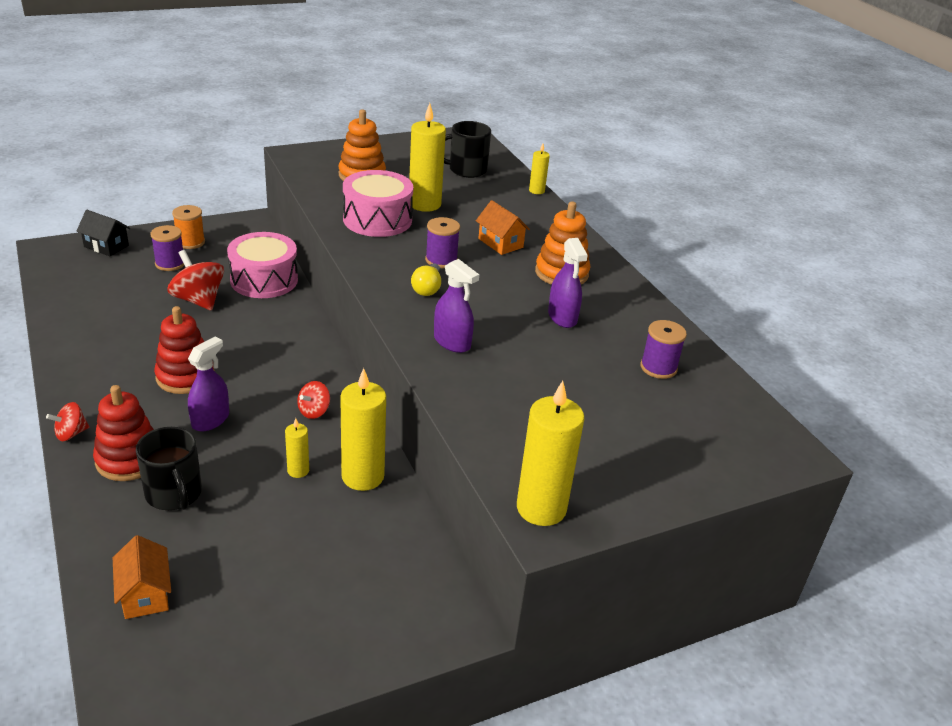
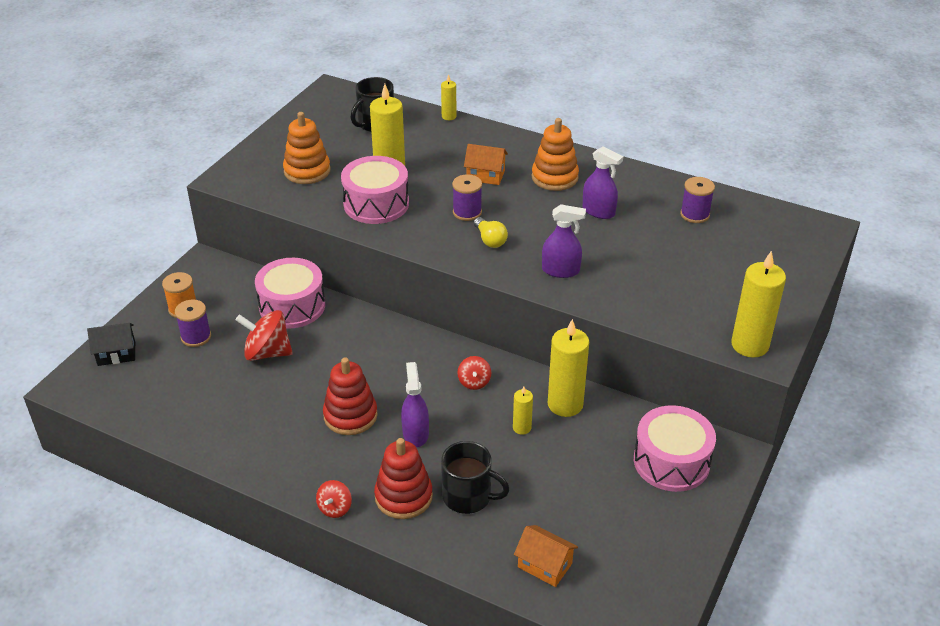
camera: 35 degrees left, 5 degrees up
(386, 590) = (671, 461): none -> pink drum

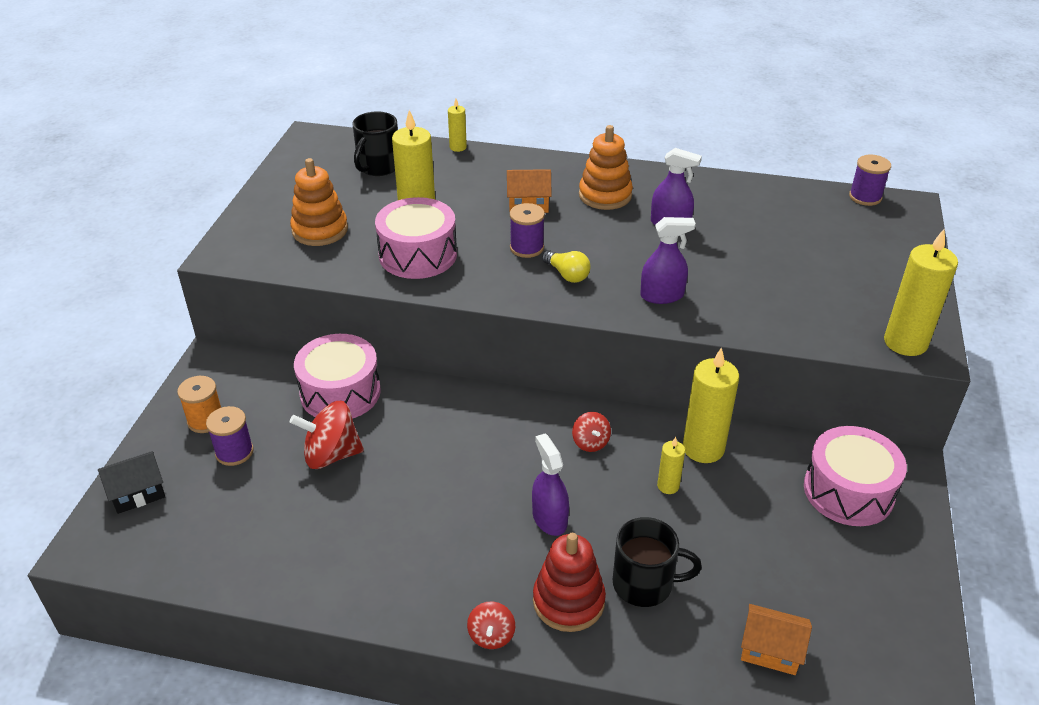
camera: 15 degrees left, 0 degrees up
(350, 415) = (463, 512): red stacking toy -> none
(695, 214) = (772, 212): purple spool -> purple spool (865, 197)

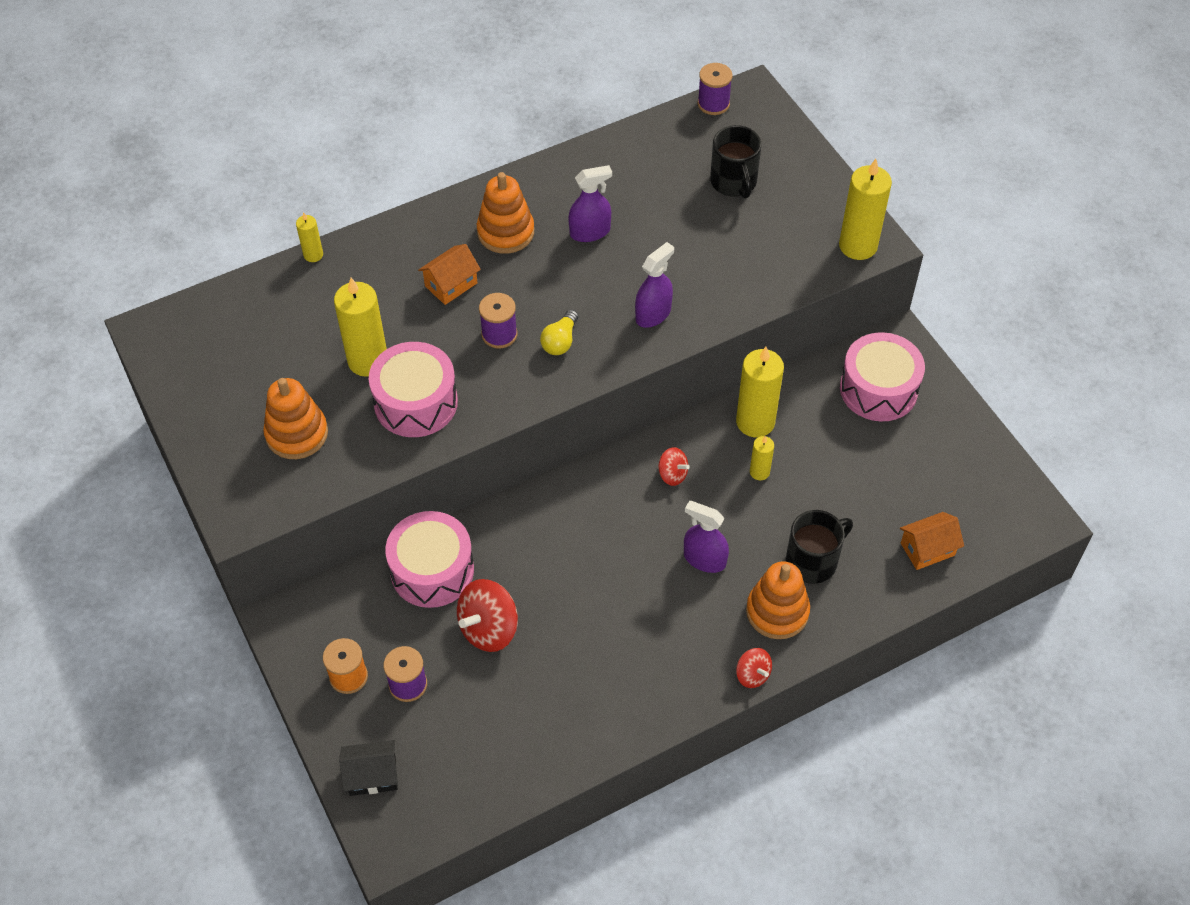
camera: 40 degrees left, 15 degrees up
(138, 493) = (372, 775): black house -> black house turned 60 degrees clockwise
(378, 167) = (264, 326): black mug -> black mug (734, 182)
(567, 274) = (560, 341): yellow light bulb -> yellow light bulb turned 105 degrees clockwise
(568, 601) = (777, 611): red stacking toy -> orange stacking toy

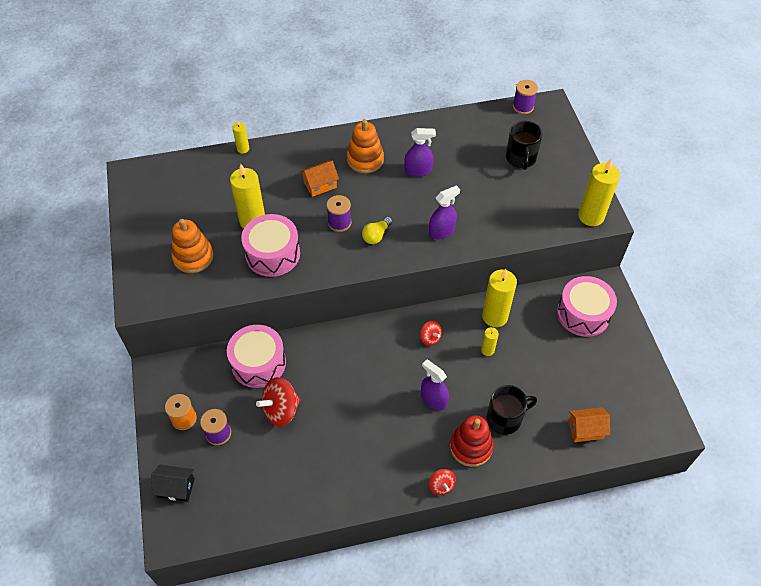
camera: 15 degrees right, 0 degrees up
(777, 611) = (471, 447): orange stacking toy -> red stacking toy

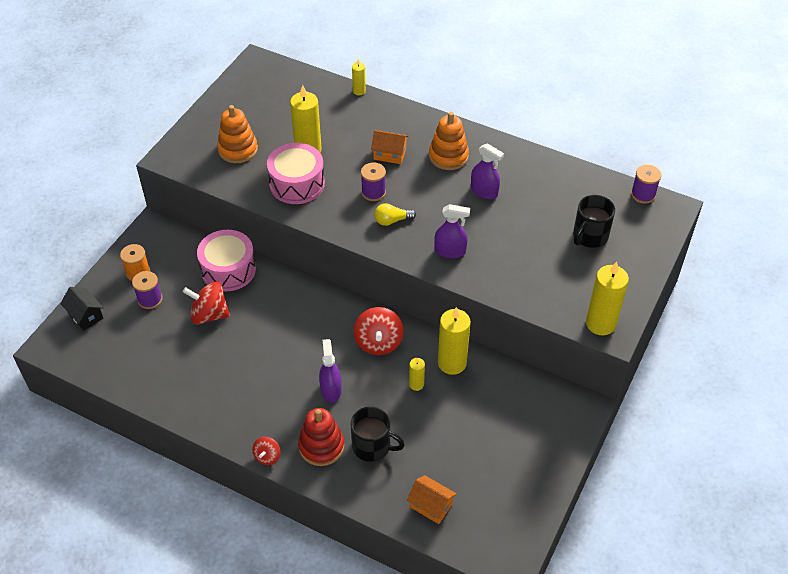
camera: 40 degrees right, 5 degrees down
(430, 338) = (378, 342): red spinning top -> red spinning top, size x1.79
(583, 314) = (535, 415): pink drum -> none

